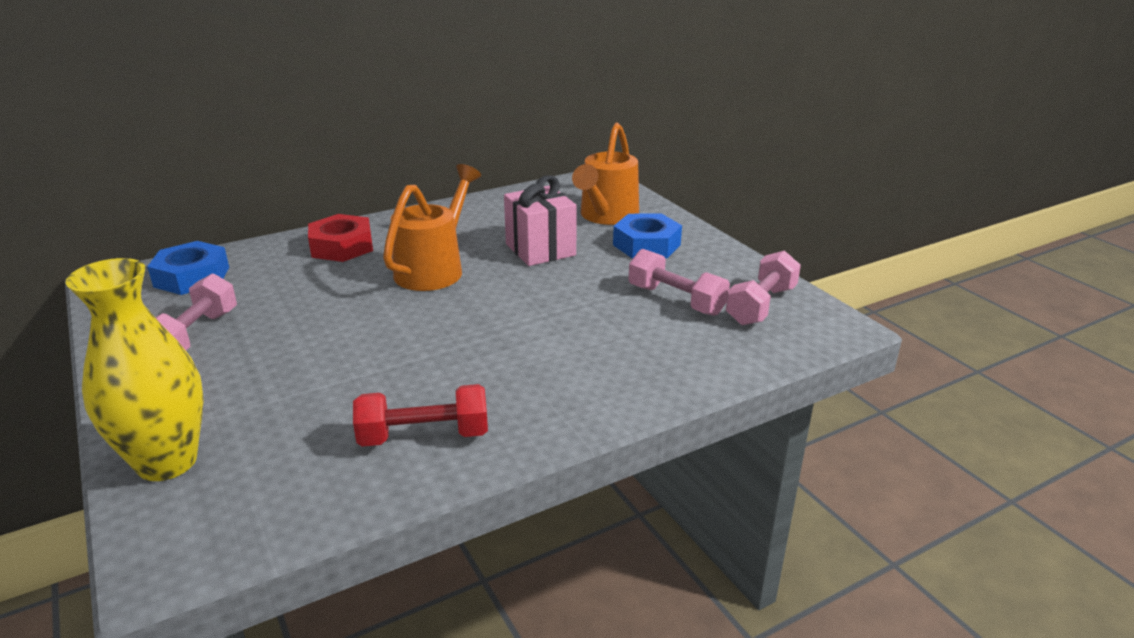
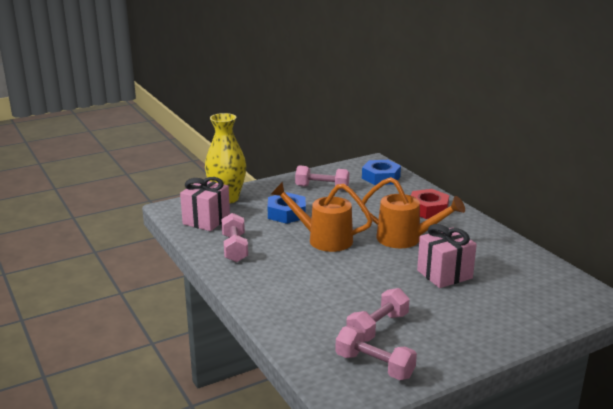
camera: 90 degrees right, 5 degrees down
(274, 488) = (206, 220): none -> pink gift
(424, 436) = (235, 248): red dumbbell -> pink dumbbell
(606, 216) = (517, 302): orange watering can -> orange watering can (323, 239)
(646, 245) = (467, 319): blue nut -> blue nut (286, 213)

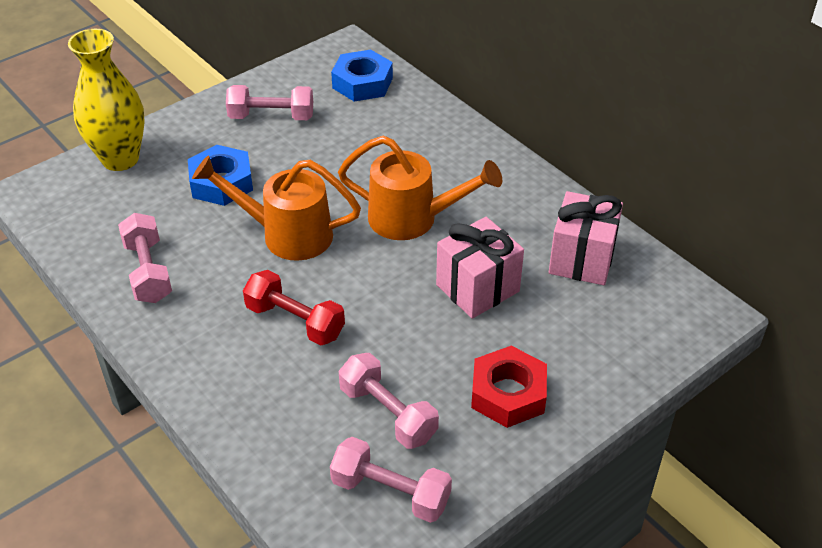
camera: 10 degrees left, 20 degrees up
(206, 220) = (93, 213): pink gift -> pink gift (582, 259)
(323, 278) = (295, 321): none -> red dumbbell
(377, 327) = (388, 413): pink dumbbell -> pink dumbbell turned 75 degrees counterclockwise
(428, 209) = (442, 148): red nut -> red nut (508, 394)

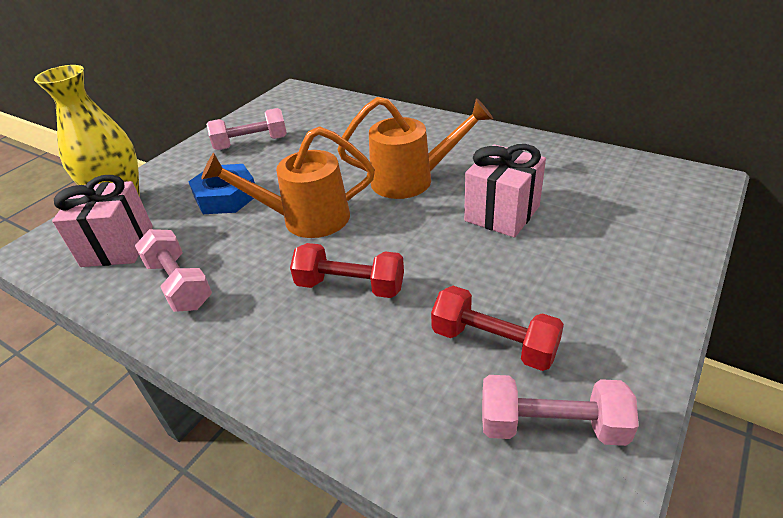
camera: 15 degrees left, 5 degrees down
(362, 83) = (316, 107): blue nut -> none
(388, 413) = (493, 343): pink dumbbell -> red dumbbell
(508, 394) = (594, 289): red nut -> none
(582, 259) = (570, 171): pink gift -> pink gift (118, 246)

